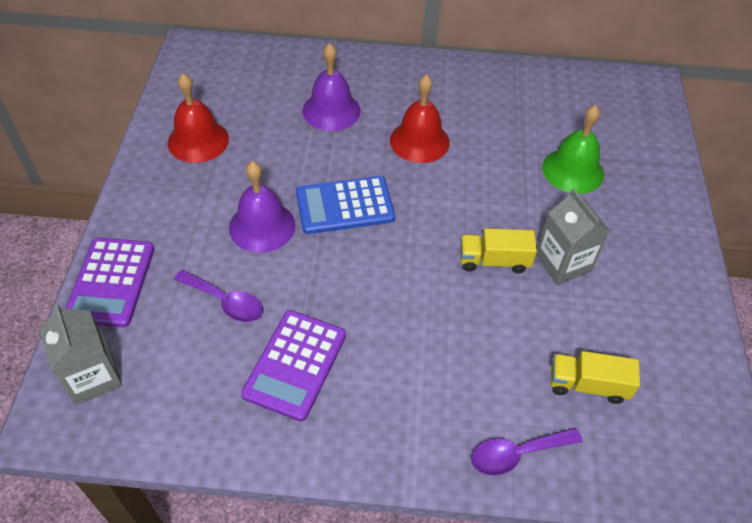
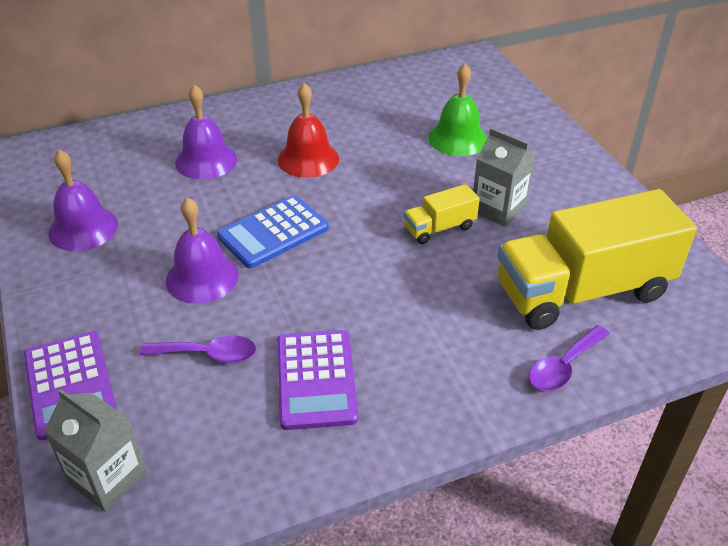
camera: 25 degrees left, 10 degrees down
(198, 140) = (83, 228): red bell -> purple bell
(587, 385) = (582, 291): yellow truck -> yellow truck, size x2.23

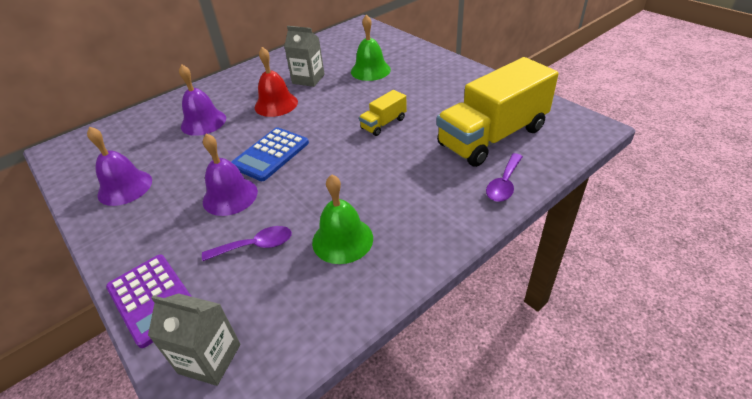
camera: 15 degrees left, 0 degrees up
(316, 379) = (342, 240): purple calculator -> green bell
(498, 209) = (416, 103): grey carton -> grey carton (308, 79)

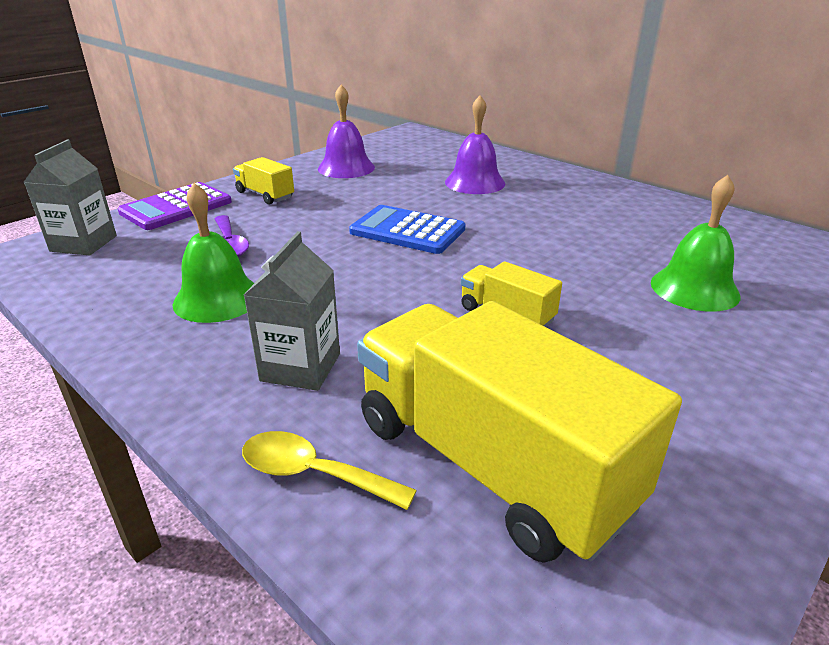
camera: 80 degrees right, 10 degrees down
(159, 235) = (265, 195): none -> yellow truck
(230, 196) = (322, 218): purple bell -> none
(276, 104) = (534, 219): red bell -> none
(308, 79) = (623, 234): grey carton -> grey carton (300, 367)
(504, 184) = (313, 474): purple spoon -> yellow spoon

